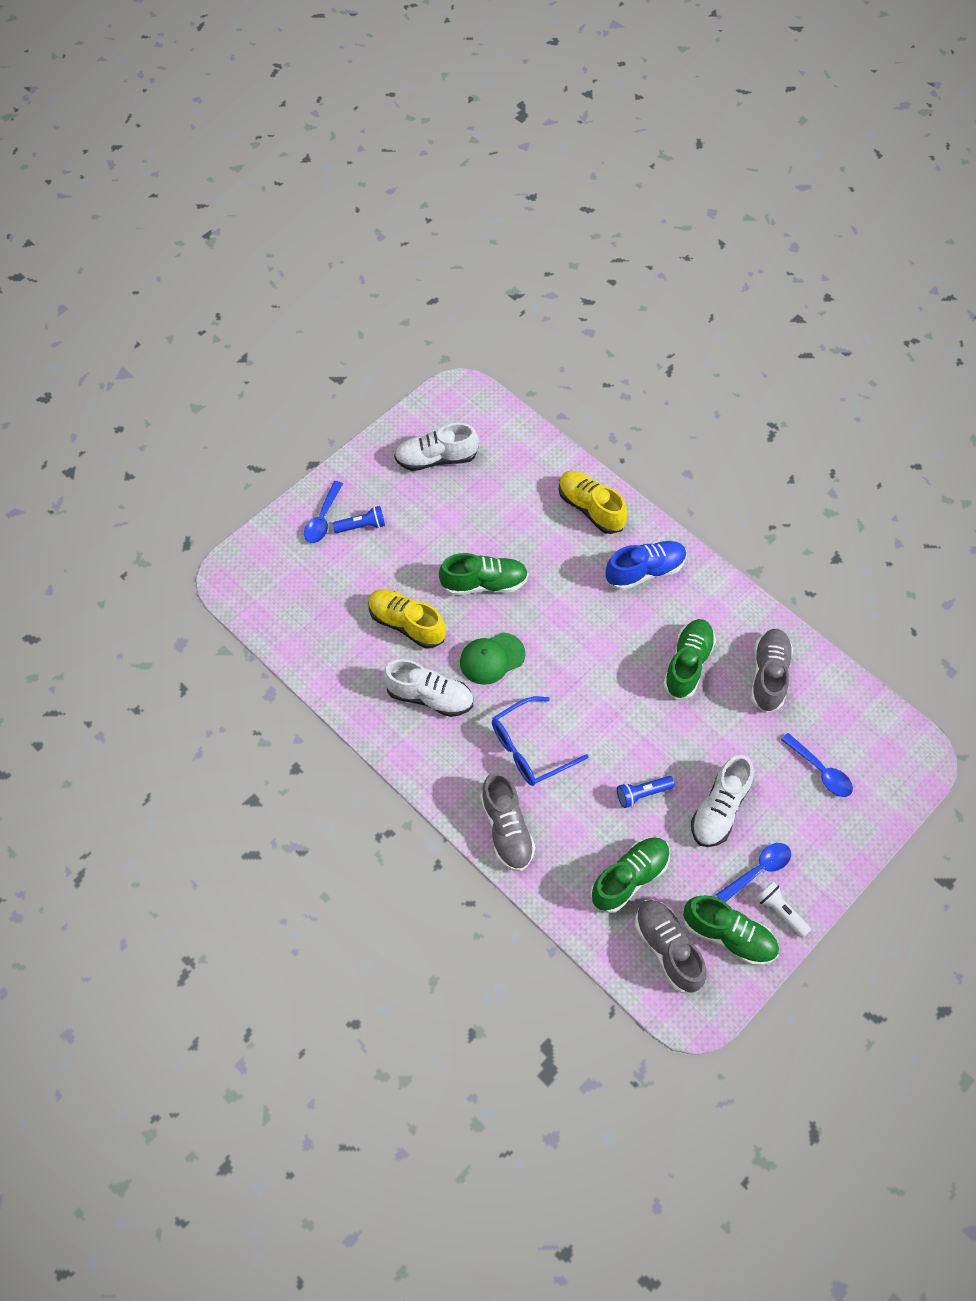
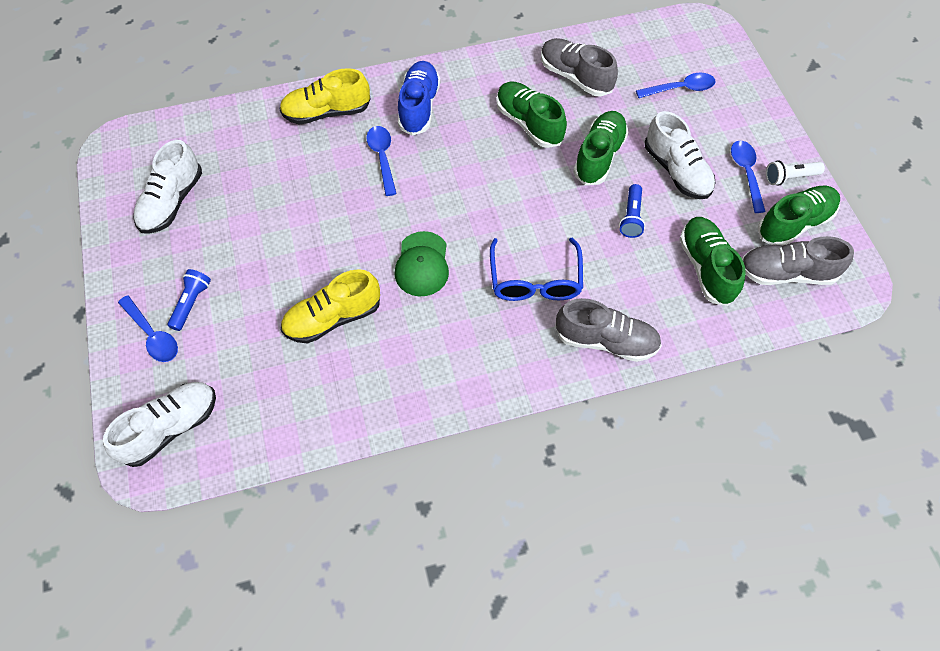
camera: 60 degrees left, 0 degrees up
(430, 697) = (426, 337): white shoe -> white shoe (171, 428)
(484, 583) = (338, 230): green shoe -> green shoe (599, 156)
(573, 574) = (382, 158): none -> blue spoon

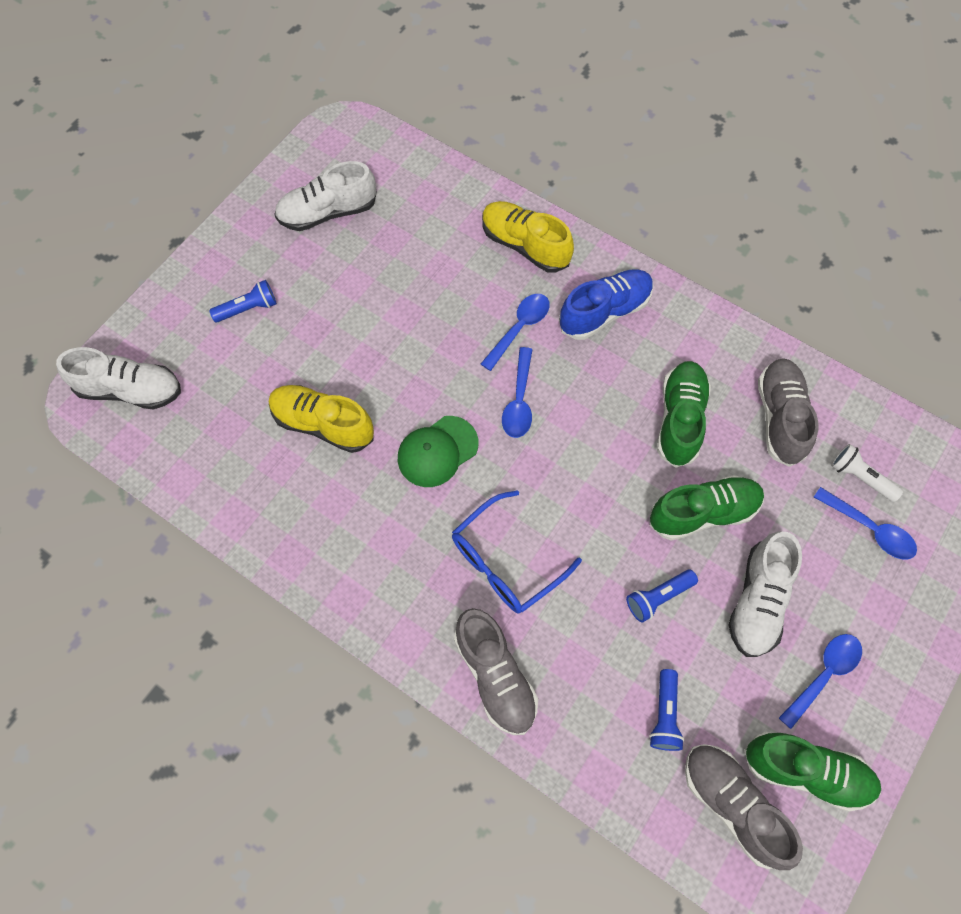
camera: 50 degrees right, 5 degrees up
(153, 335) = (198, 307): blue spoon -> blue spoon (519, 401)
(706, 267) = (664, 714): green shoe -> blue flashlight
(789, 177) = (863, 725): white flashlight -> white flashlight (860, 477)

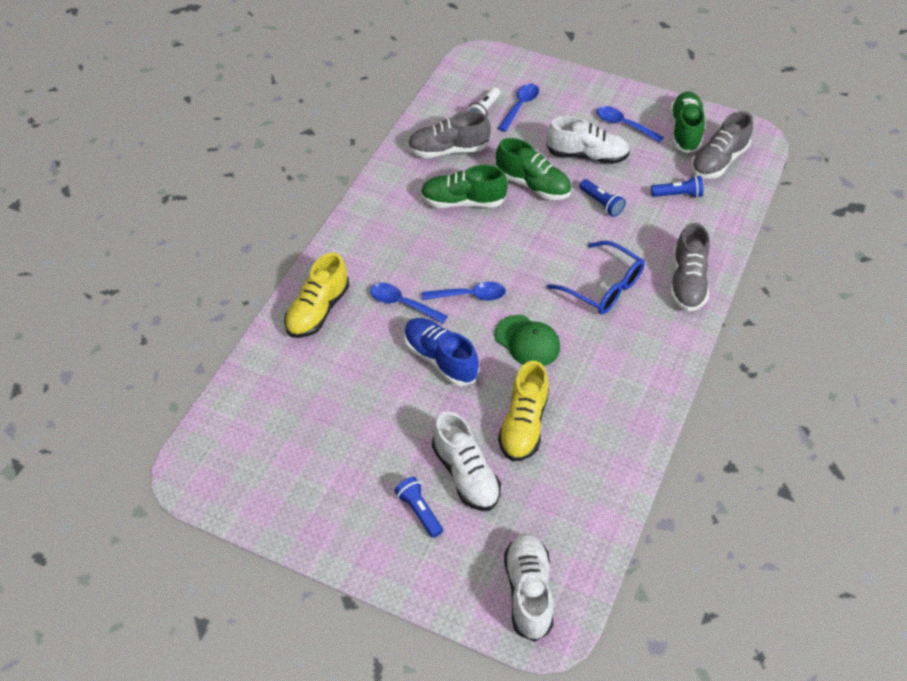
camera: 100 degrees left, 15 degrees down
(328, 212) = (298, 468): white shoe -> white shoe (466, 474)
(495, 676) = (687, 282): grey shoe -> grey shoe turned 135 degrees clockwise
(604, 312) = (376, 252): blue shoe -> blue shoe (440, 359)
(703, 513) = (533, 185): green shoe -> green shoe turned 150 degrees clockwise

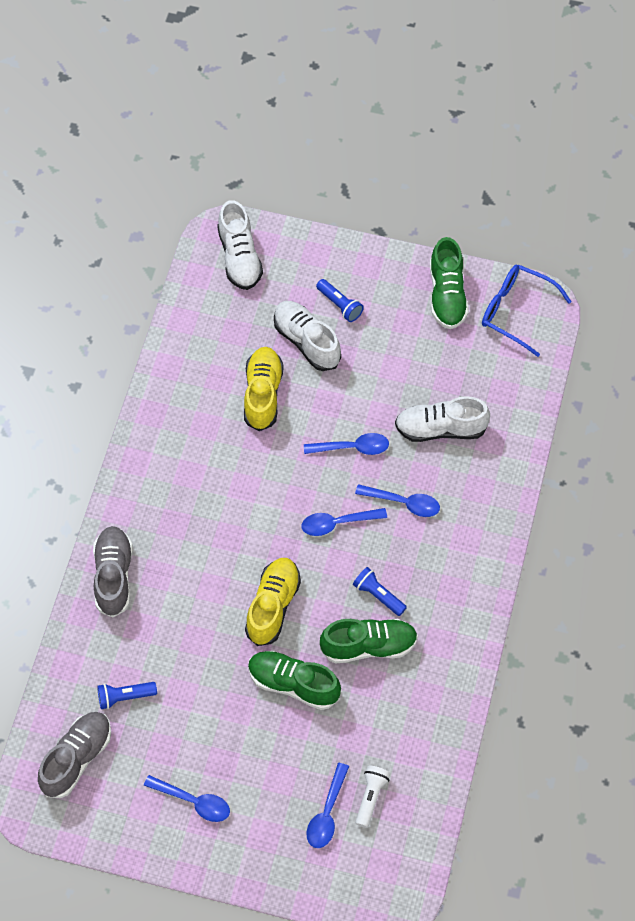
camera: 170 degrees right, 10 degrees up
(318, 310) = (486, 482): yellow shoe -> yellow shoe (273, 606)
(440, 359) = (352, 447): blue shoe -> blue spoon
(448, 150) = (401, 723): grey shoe -> none
(527, 341) = (271, 480): green cap -> none
(587, 155) = (235, 741): white shoe -> white shoe (440, 429)
(601, 203) = (212, 669): blue flashlight -> blue flashlight (378, 595)
(603, 287) = (201, 556): blue glasses -> blue glasses (517, 312)
(685, 131) = (116, 804): green shoe -> green shoe (447, 295)

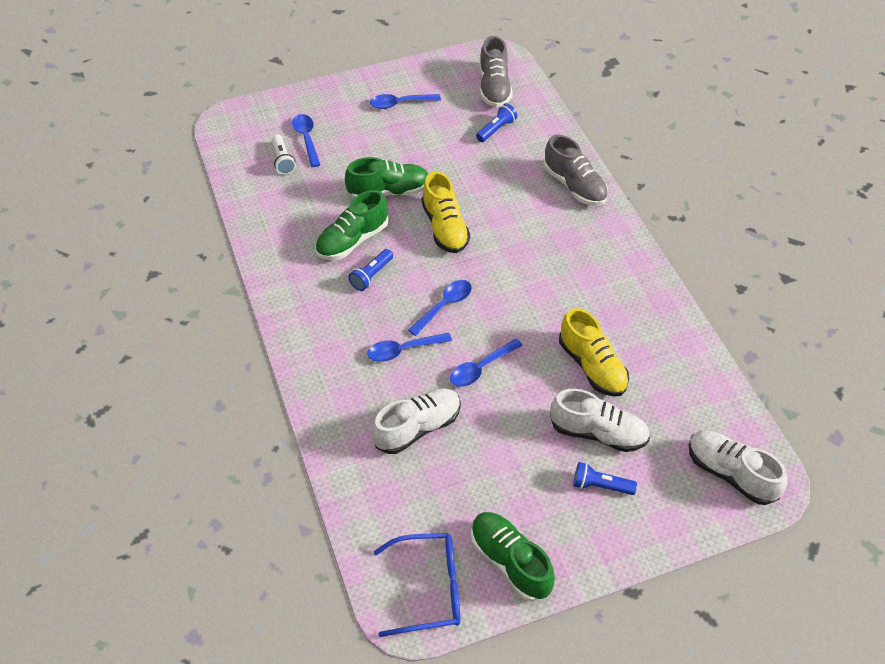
camera: 145 degrees right, 10 degrees down
(378, 595) = (371, 275): blue flashlight -> blue flashlight turned 120 degrees clockwise

